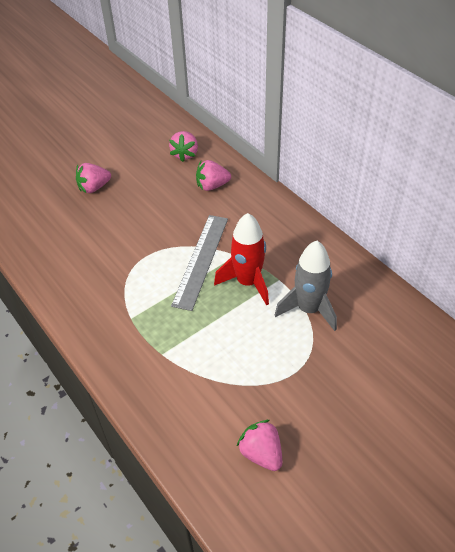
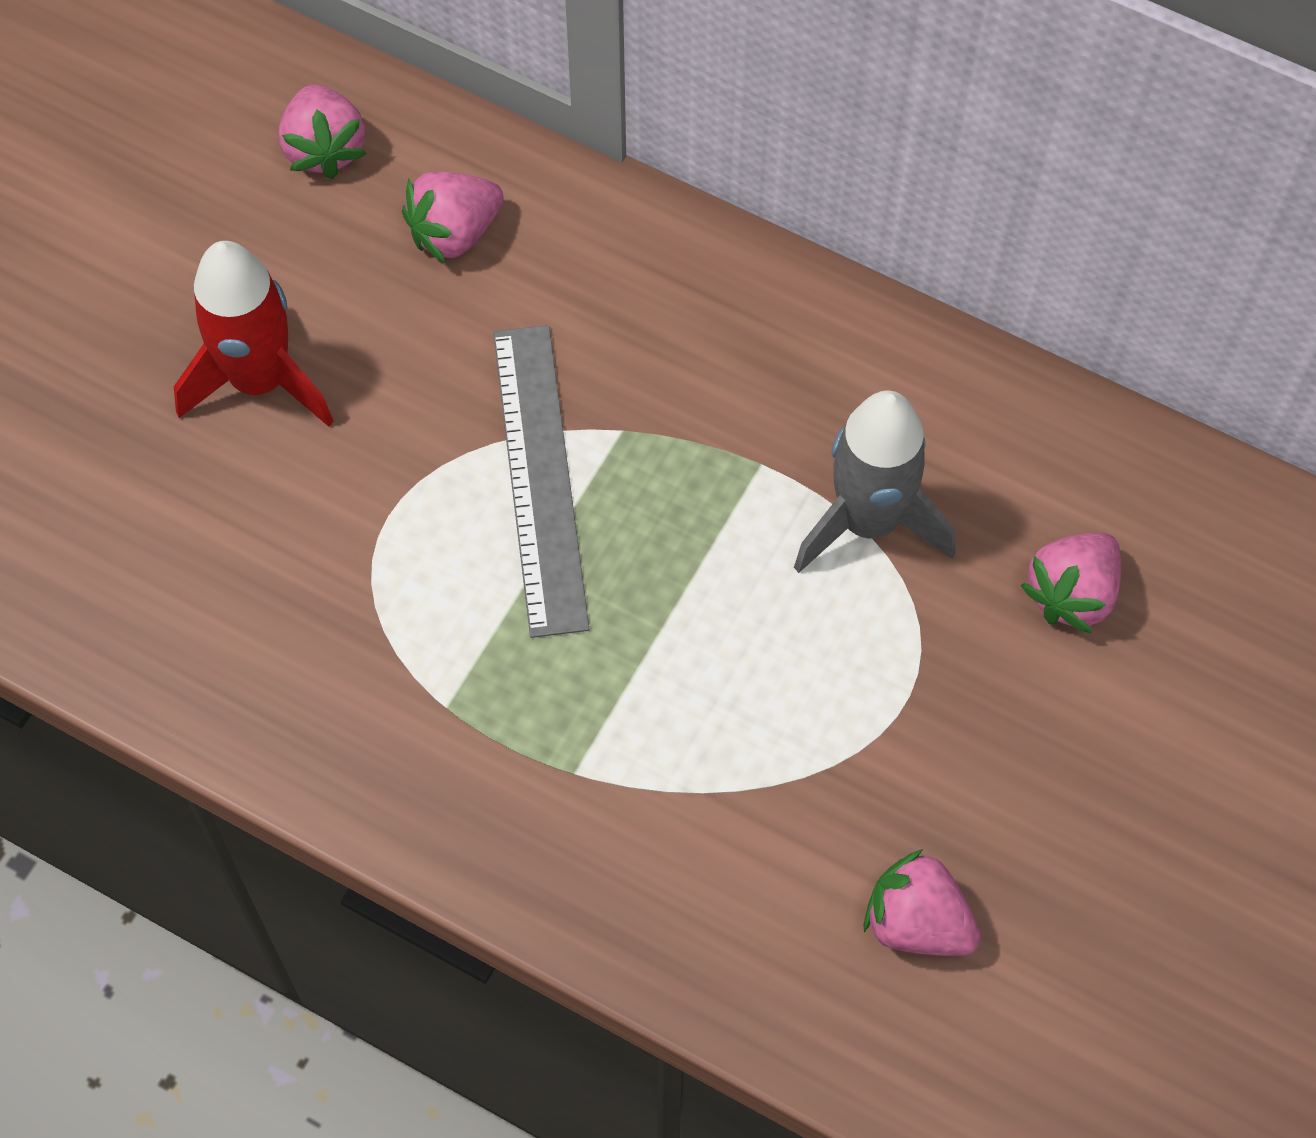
camera: 25 degrees left, 15 degrees up
(94, 187) = (124, 349): pink strawberry -> pink strawberry (1072, 594)
(247, 282) = (688, 499): red rocket -> red rocket (260, 380)

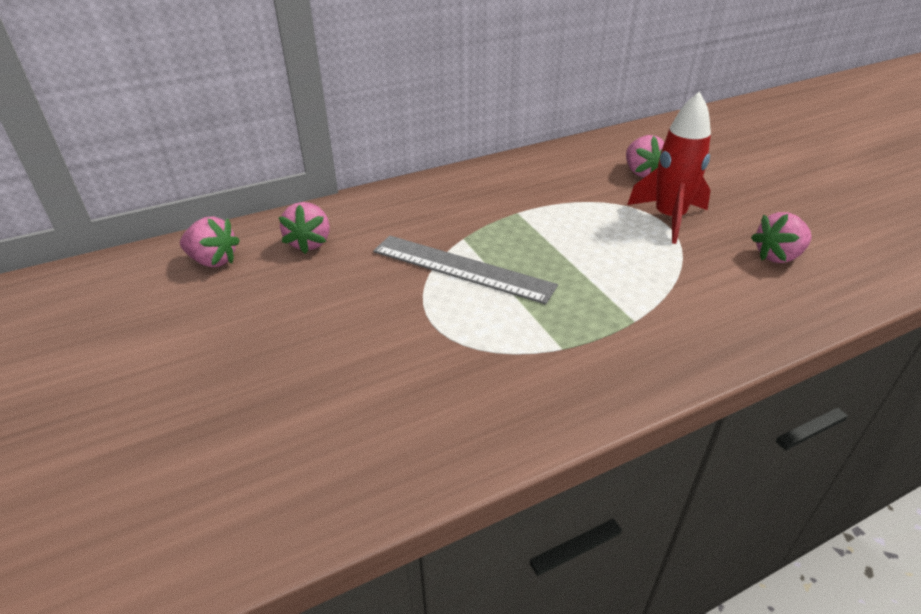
camera: 55 degrees left, 25 degrees down
(260, 380) = (303, 334): red rocket -> red rocket (669, 218)
(868, 521) = (569, 199): grey rocket -> none

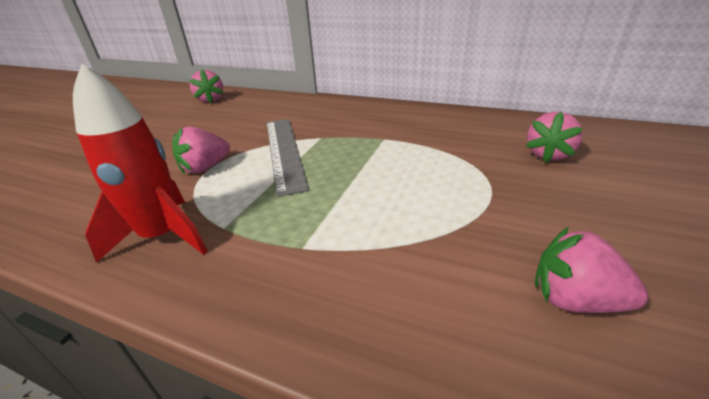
camera: 50 degrees right, 5 degrees down
(309, 243) = (254, 108): pink strawberry -> pink strawberry (205, 168)
(669, 218) = (502, 197): red rocket -> red rocket (163, 236)

